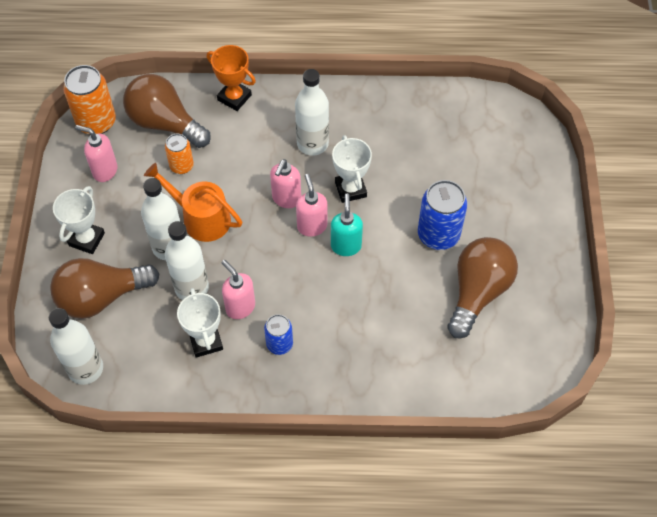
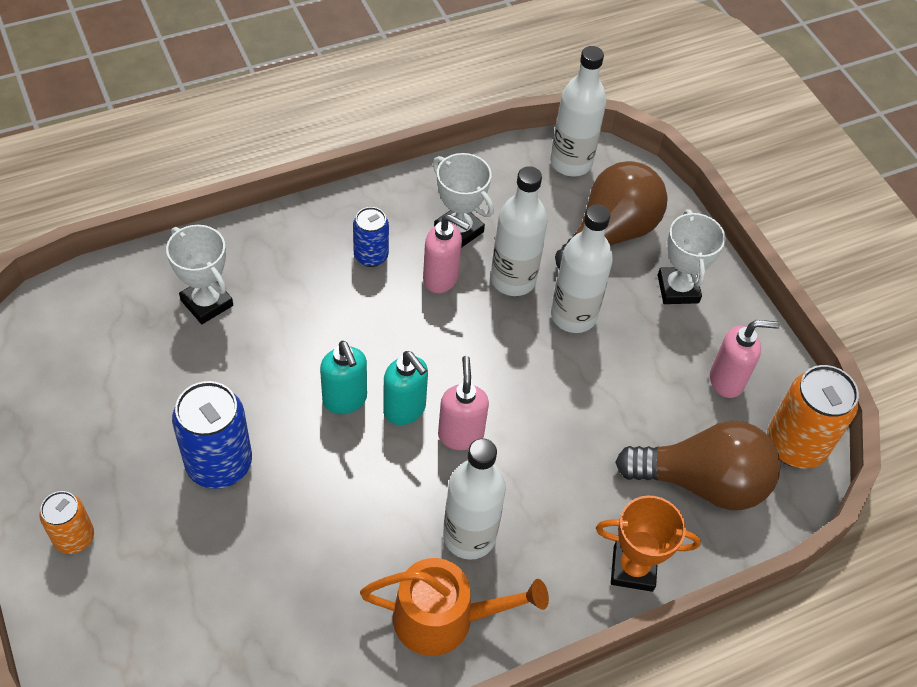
camera: 150 degrees right, 5 degrees down
(181, 166) = (633, 427): orange can -> orange can (74, 537)
(201, 218) = (557, 366): orange watering can -> orange watering can (443, 618)
(312, 226) = (405, 410): pink soap dispenser -> turquoise soap dispenser
(350, 189) = (376, 484): white trophy -> white trophy (207, 303)
(478, 292) = (137, 404): brown light bulb -> none

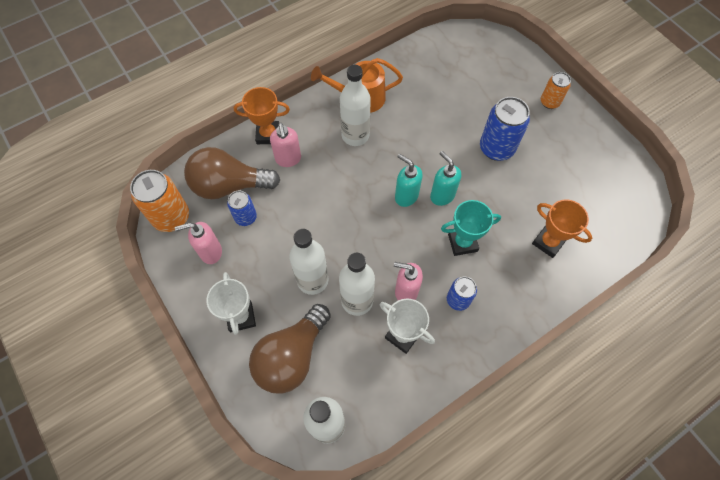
camera: 175 degrees right, 10 degrees up
(207, 303) = (548, 242): white trophy -> orange trophy
(337, 325) = (462, 243): none -> turquoise trophy
(460, 434) = (371, 187): pink soap dispenser -> pink soap dispenser (288, 159)
(673, 423) = (245, 217): none -> blue can

